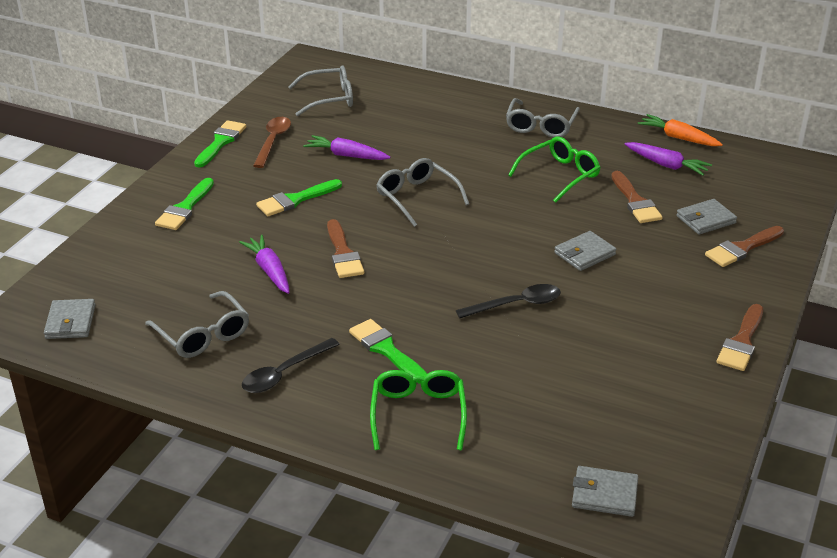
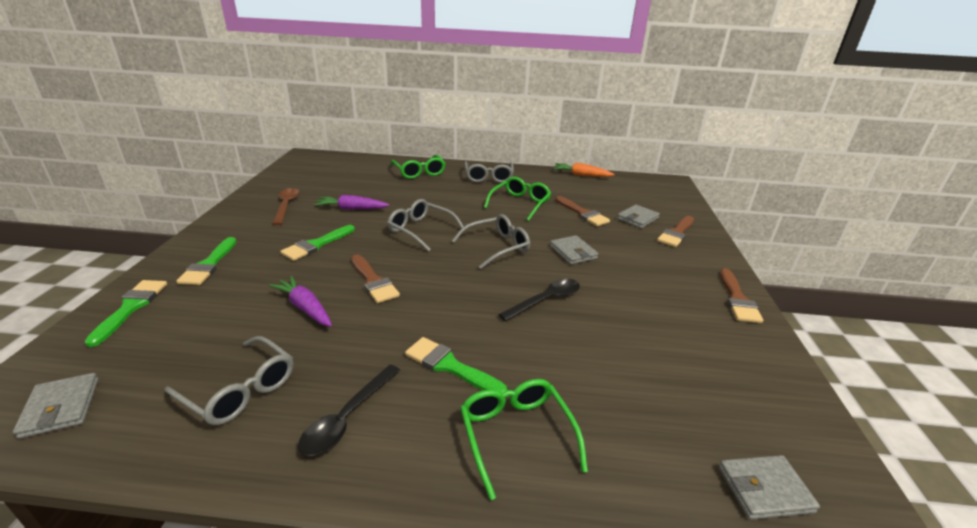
camera: 20 degrees left, 5 degrees down
(221, 142) = (239, 211): green brush -> green brush (131, 307)
(329, 99) = (326, 176): grey glasses -> grey glasses (497, 247)
(450, 106) = (419, 172): none -> green glasses
(584, 254) = (573, 252): grey wallet -> grey wallet turned 60 degrees counterclockwise
(666, 165) = (586, 190): purple carrot -> none

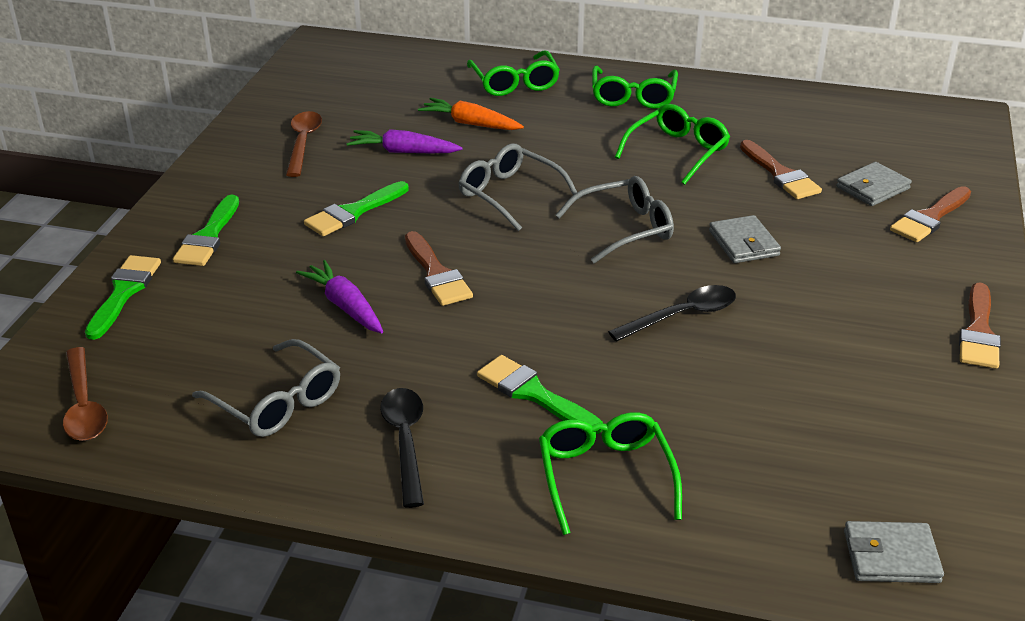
camera: 10 degrees right, 5 degrees up
(61, 408) = (84, 406): grey wallet -> brown spoon
(347, 417) = (405, 442): black spoon -> black spoon turned 135 degrees clockwise
(488, 177) = (633, 96): grey glasses -> green glasses
(581, 175) = (801, 96): orange carrot -> orange carrot (470, 123)

